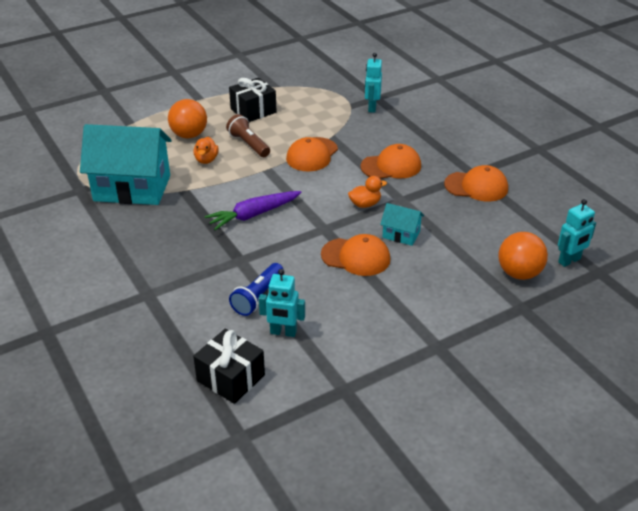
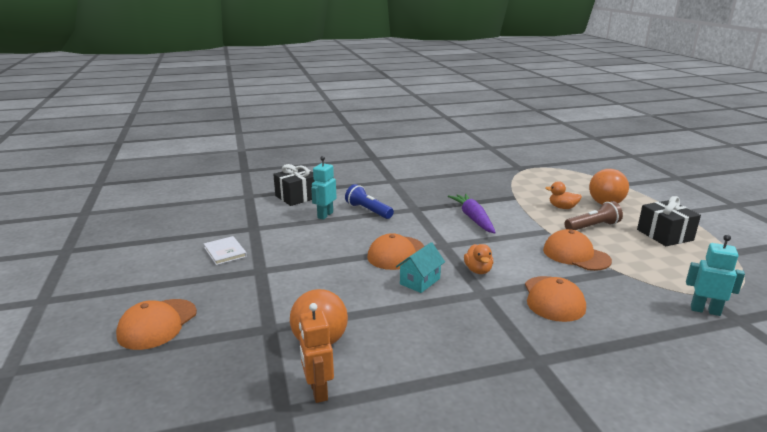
camera: 105 degrees right, 15 degrees down
(132, 188) = (519, 181): turquoise house -> none
(415, 392) = (225, 252): none -> white book
(476, 186) = (502, 355): orange cap -> orange cap (157, 324)
(569, 261) = (318, 391): turquoise robot -> orange robot

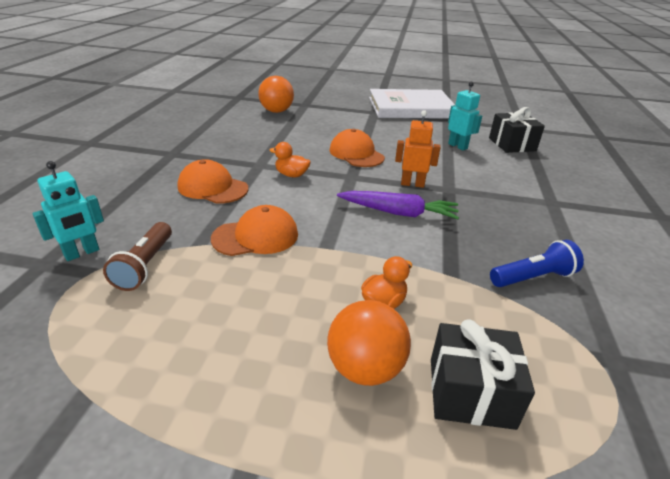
camera: 115 degrees right, 10 degrees up
(157, 324) = (339, 87): orange cap -> none
(225, 252) = (411, 108): white book -> white book, size x2.49
(318, 391) = (240, 104): orange robot -> orange robot (412, 184)
(368, 211) = (457, 165): blue flashlight -> blue flashlight (533, 277)
(420, 281) = (303, 150): turquoise house -> none
(592, 227) = (302, 293): brown flashlight -> brown flashlight (145, 266)
(664, 235) = (208, 355): black gift -> black gift (470, 392)

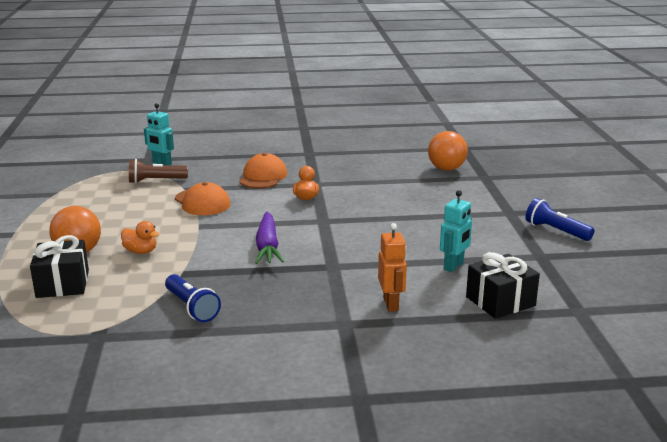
camera: 75 degrees right, 10 degrees down
(356, 154) = (376, 216): orange cap -> none
(411, 108) = (556, 231): white book -> blue flashlight
(412, 184) = (329, 248): orange robot -> orange robot (391, 304)

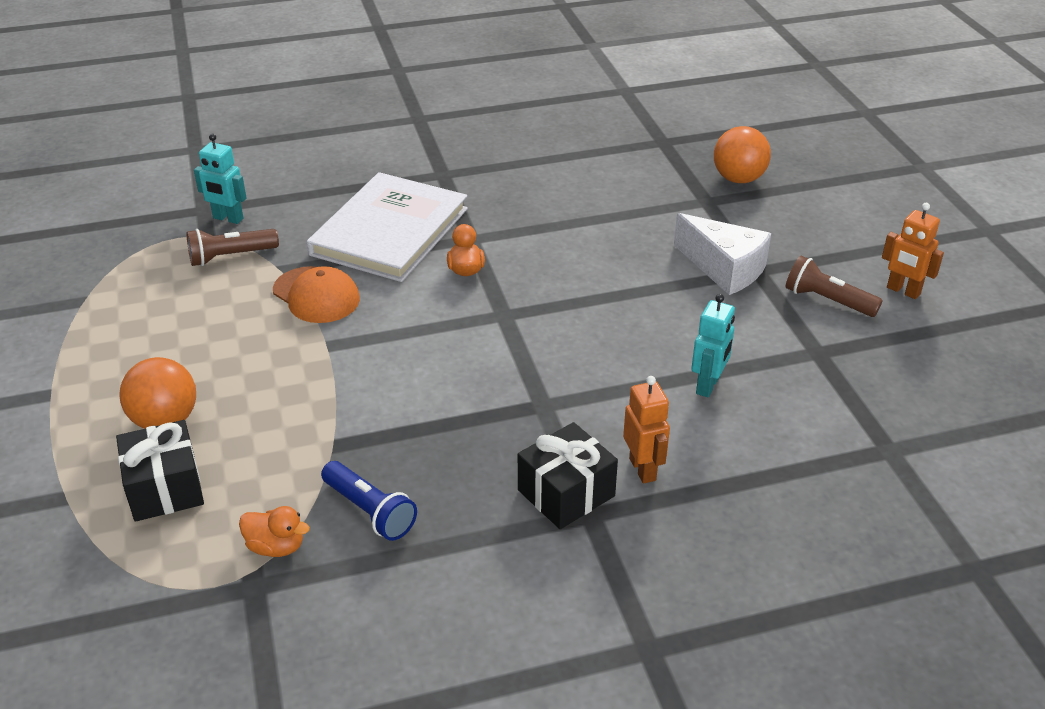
camera: 10 degrees left, 15 degrees up
(141, 251) = (258, 408): orange duck -> orange duck (276, 547)
(263, 177) = (389, 231): orange cap -> white book
(267, 246) = (440, 376): purple carrot -> none
(446, 169) = (649, 189): orange ball -> orange ball (738, 179)
(486, 210) = (724, 268): none -> white cheese
(500, 301) = (785, 445): black gift -> black gift (566, 493)
(556, 231) = (827, 301): blue flashlight -> brown flashlight
(614, 230) = (903, 291): none -> orange robot

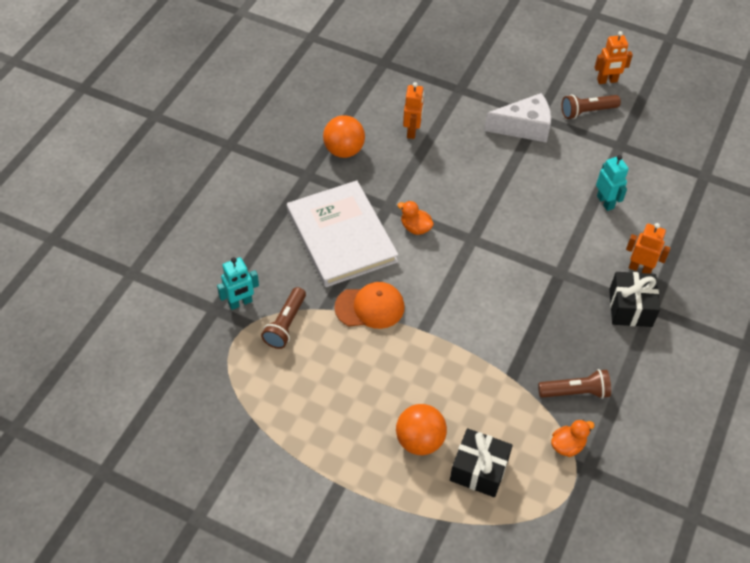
camera: 50 degrees left, 15 degrees up
(370, 511) = (575, 392): blue flashlight -> brown flashlight
(597, 202) = (412, 131): none -> orange robot
(738, 179) = (454, 62): orange ball -> orange ball (344, 150)

